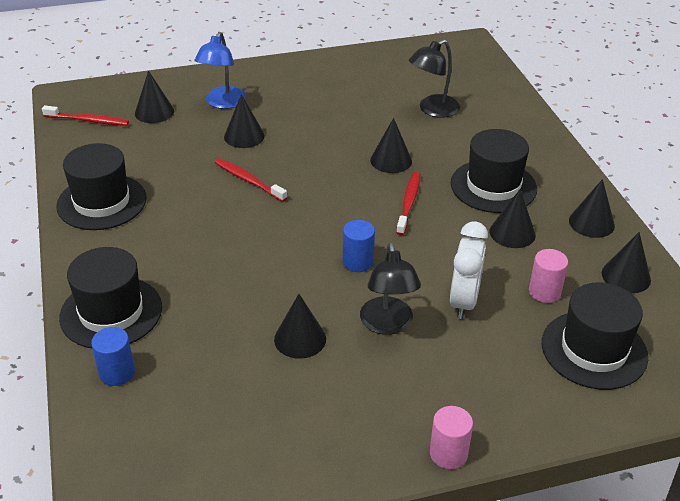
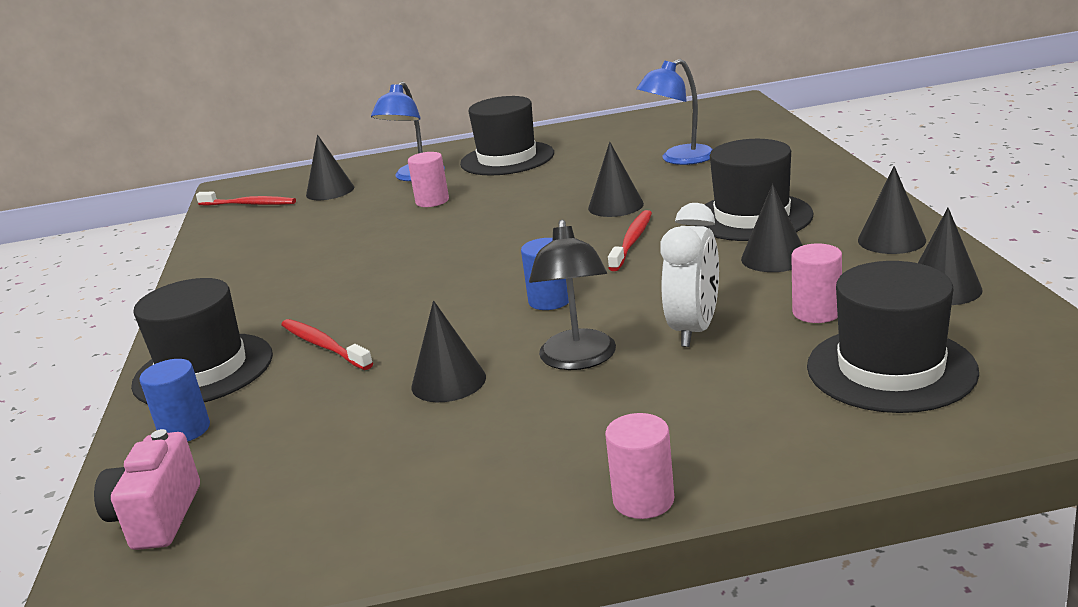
camera: 10 degrees right, 15 degrees down
(101, 202) = (235, 270): black hat -> black hat (507, 159)
(124, 453) = (157, 518): none -> pink camera
(244, 136) = (432, 201): black cone -> pink cylinder
(248, 180) = (425, 238): red toothbrush -> red toothbrush (324, 346)
(432, 110) = (679, 159): black lamp -> blue lamp

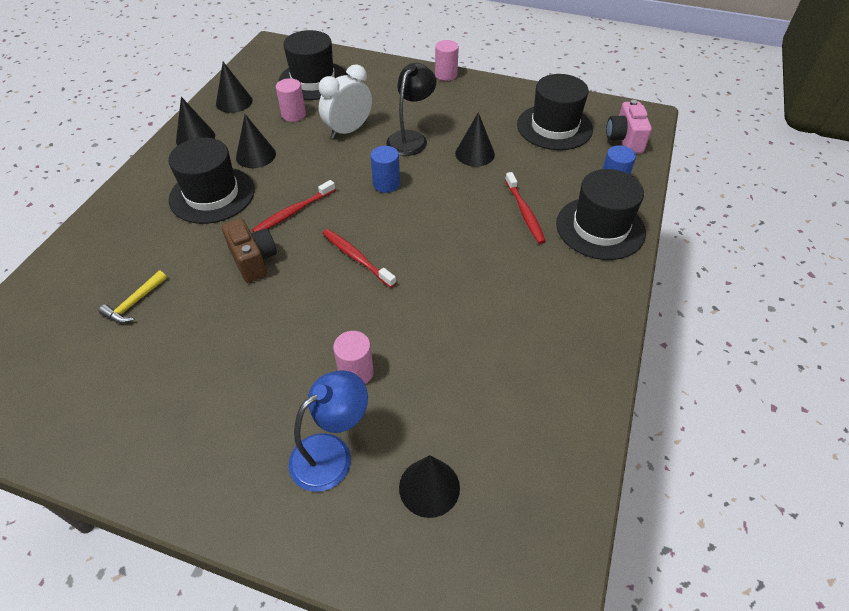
camera: 155 degrees left, 25 degrees up
(157, 518) = (624, 140): pink camera -> pink camera turned 150 degrees clockwise
(249, 204) = (528, 522): red toothbrush -> red toothbrush (357, 258)
(507, 159) = (226, 426): black hat -> black hat (554, 127)
(615, 206) = (253, 261): black cone -> brown camera
(679, 159) = (134, 303): blue lamp -> yellow hammer

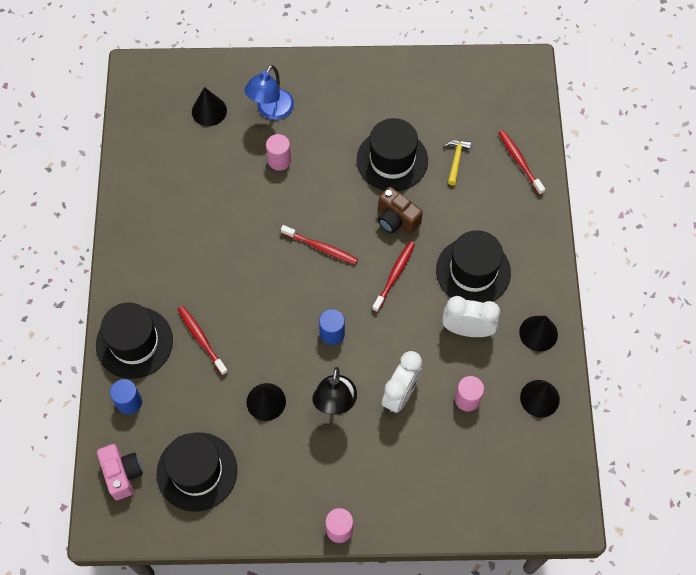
camera: 160 degrees right, 15 degrees up
(66, 279) = (520, 162): none -> red toothbrush
(255, 155) = (467, 329): black cone -> white clock
(313, 80) = (481, 465): black hat -> black hat (392, 160)

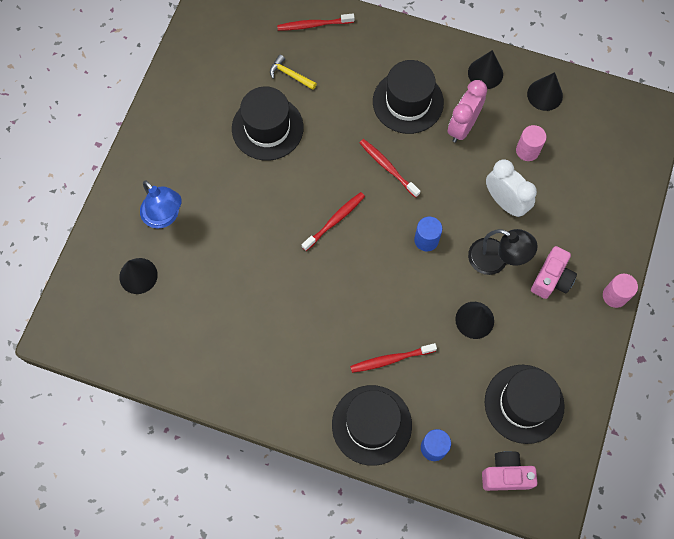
camera: 70 degrees left, 5 degrees up
(279, 160) = (225, 227): pink cylinder -> none
(334, 462) = (551, 279): none -> pink camera
(396, 219) = (331, 146): brown camera -> none
(467, 329) = (462, 127): white clock -> pink clock

